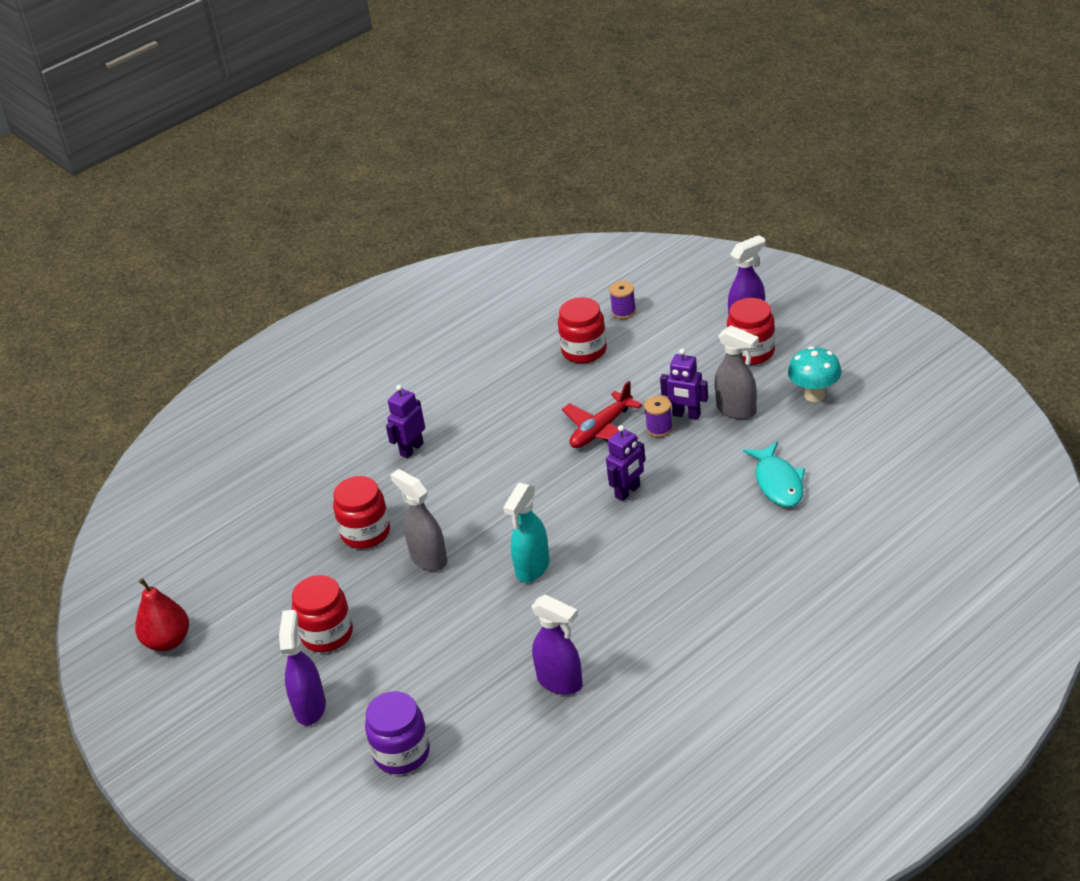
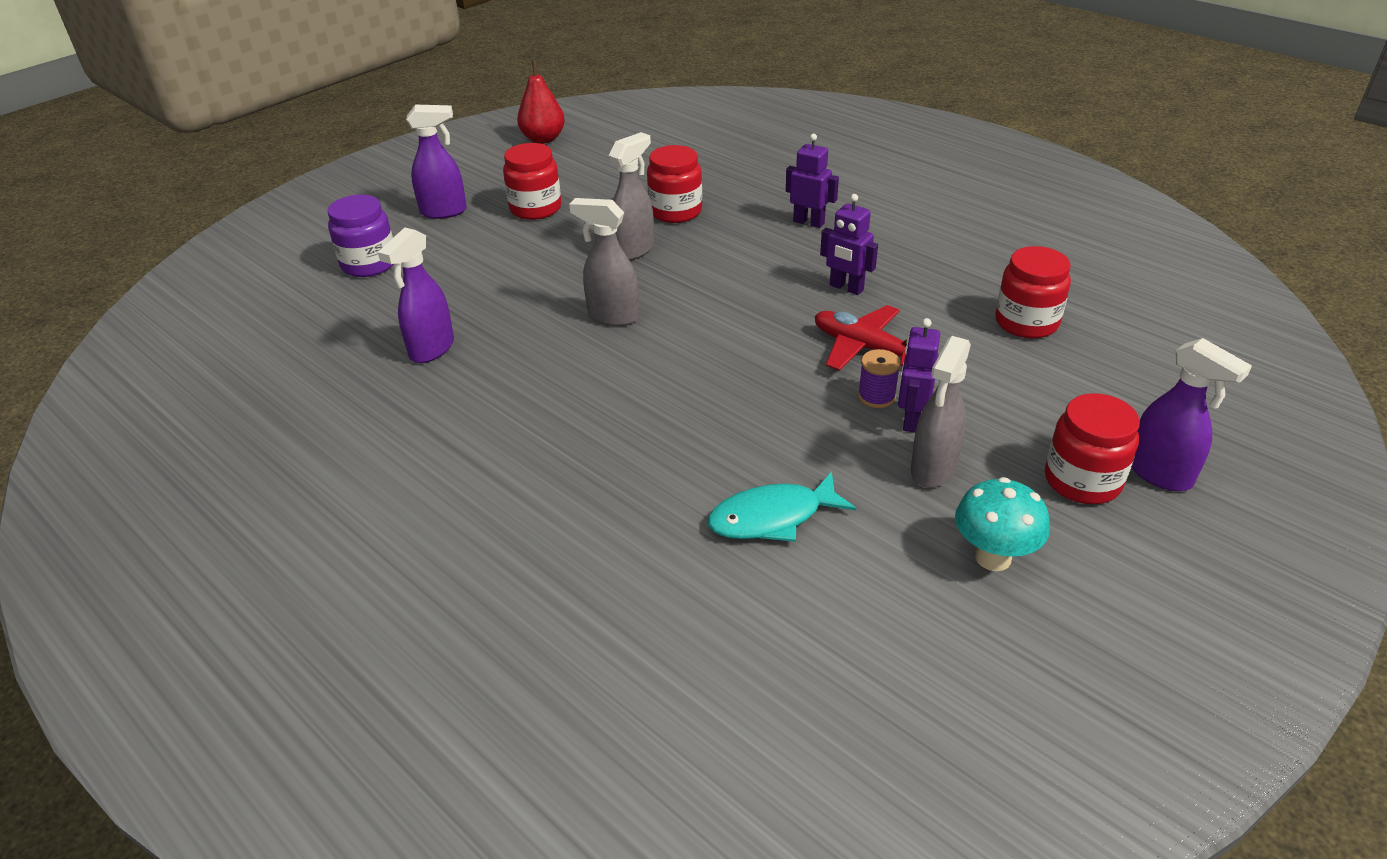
camera: 80 degrees right, 0 degrees up
(532, 568) = (612, 316): turquoise spray bottle -> grey spray bottle
(623, 312) = (1129, 349): purple spool -> none
(628, 492) = (745, 377): purple robot -> purple robot (846, 288)

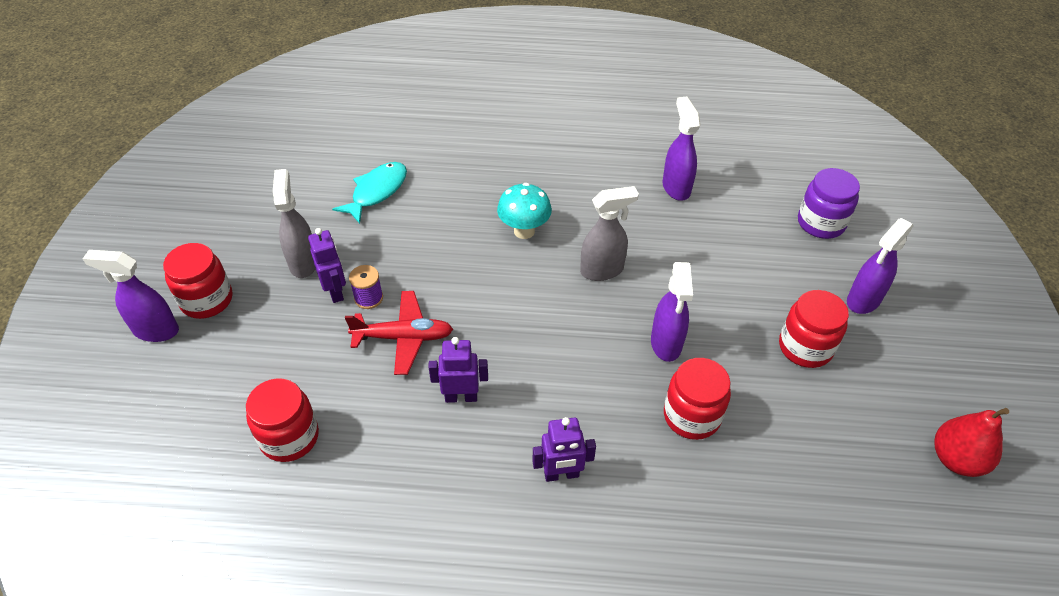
camera: 140 degrees right, 10 degrees up
(634, 250) = (666, 344): grey spray bottle -> purple spray bottle
(993, 557) = (246, 226): turquoise mushroom -> turquoise mushroom (524, 231)

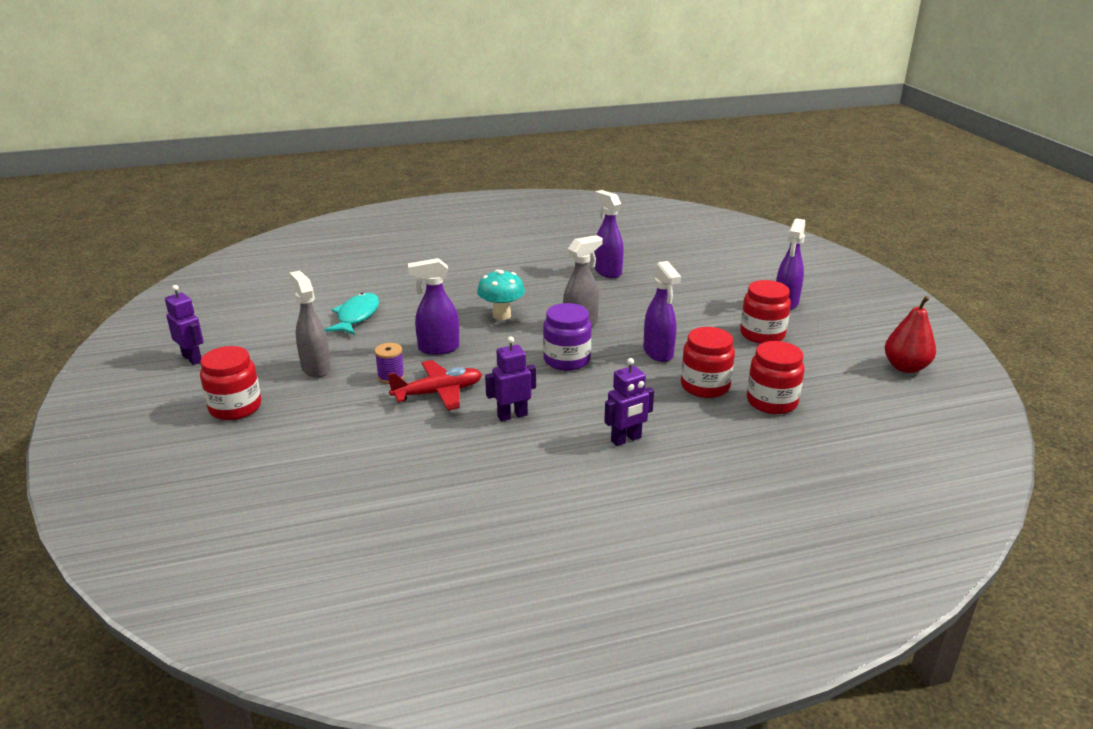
camera: 20 degrees left, 20 degrees down
(155, 330) = (195, 436): purple spray bottle -> purple spray bottle (438, 348)
(289, 437) = (373, 472): red jar -> red jar (771, 402)
(335, 291) = (357, 379): purple robot -> purple robot (192, 358)
(821, 223) = (728, 271): purple jar -> purple jar (566, 360)

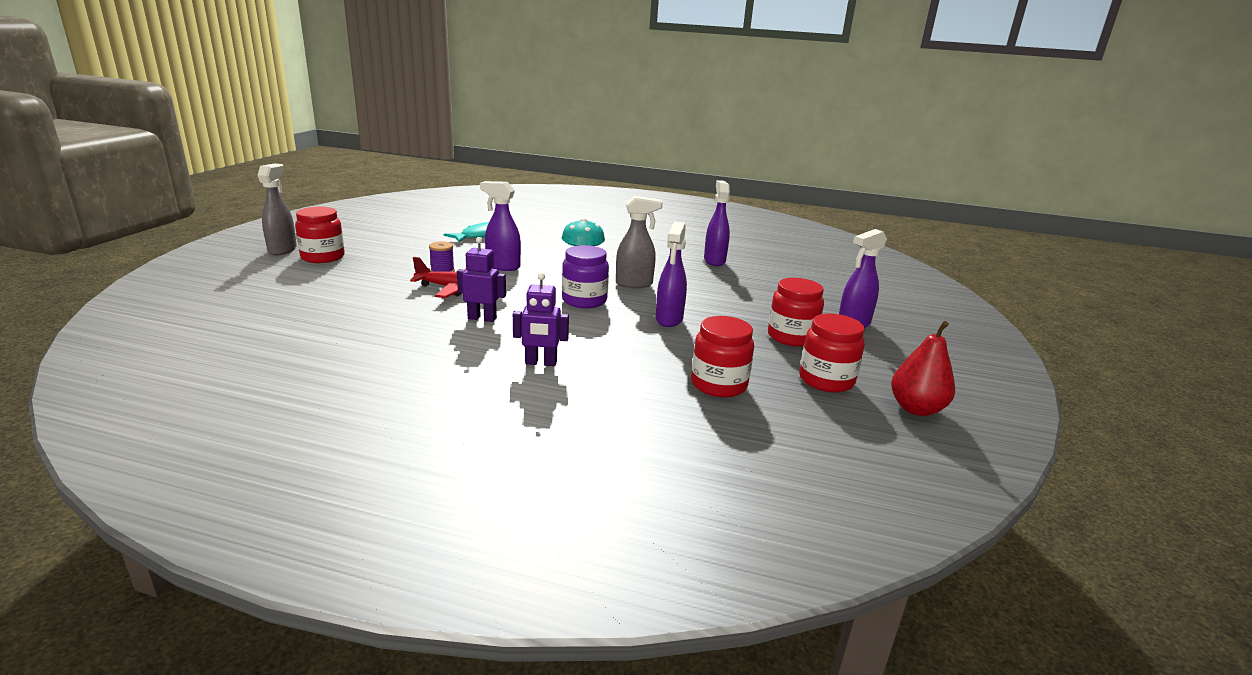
camera: 30 degrees right, 5 degrees down
(192, 358) = (348, 228): purple robot -> none
(315, 368) = (406, 253): grey spray bottle -> grey spray bottle (282, 250)
(705, 386) = (672, 353): red jar -> red jar (826, 380)

